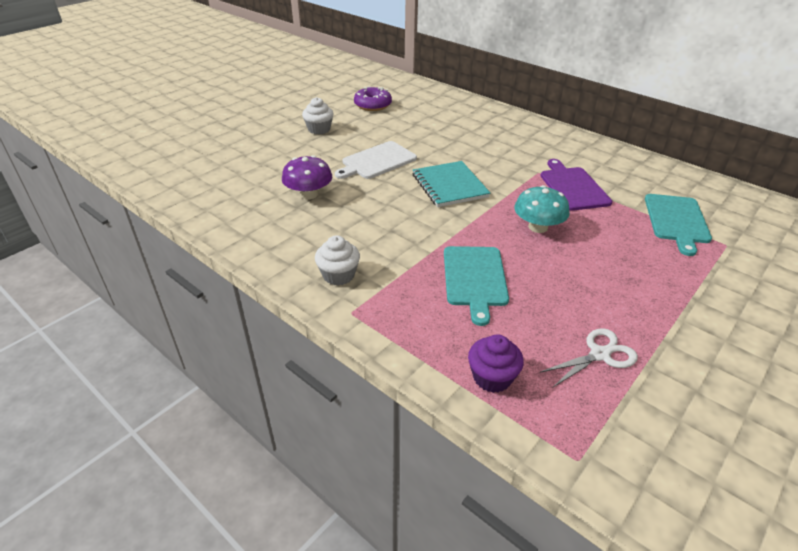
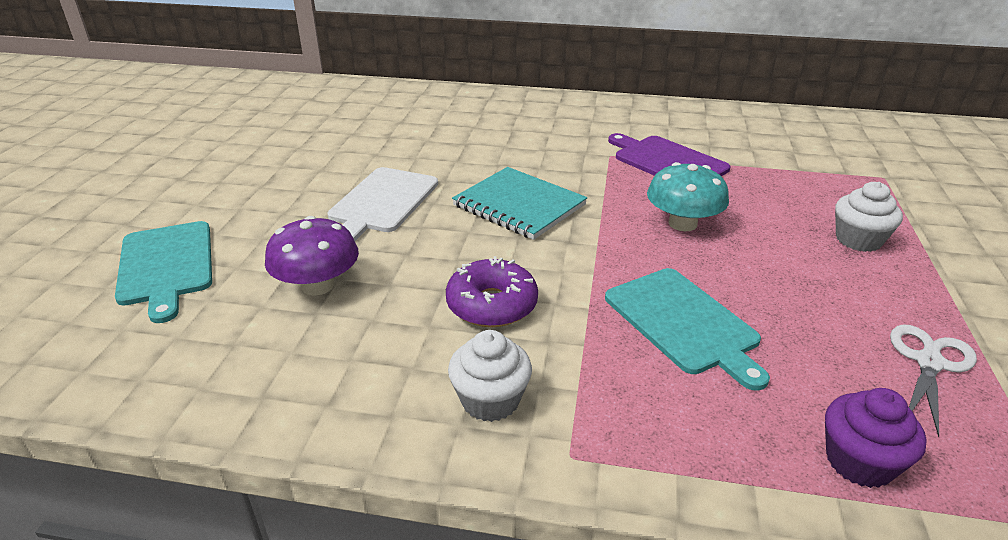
camera: 30 degrees left, 5 degrees down
(319, 129) = (245, 181): white cupcake -> white cupcake (858, 240)
(373, 105) = (301, 126): purple donut -> purple donut (492, 305)
(676, 220) = (811, 166): turquoise cutting board -> turquoise cutting board (166, 265)

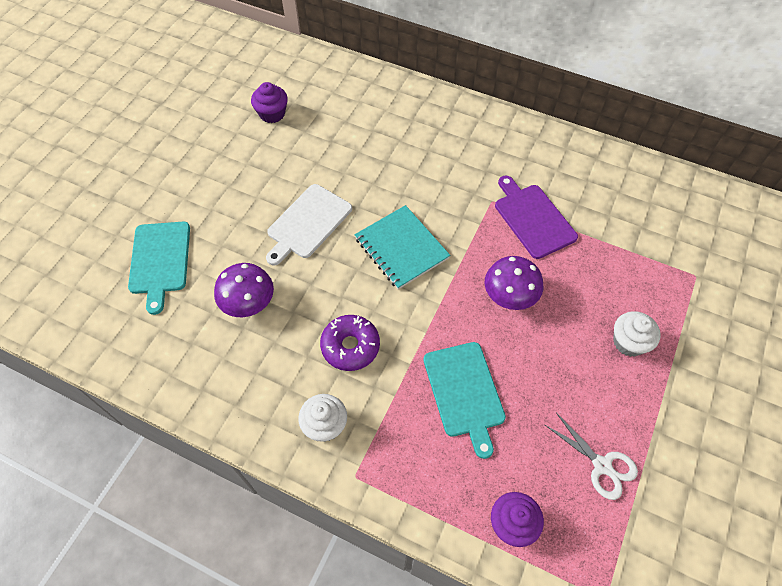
camera: 15 degrees right, 25 degrees up
(305, 126) = (272, 114): none -> purple cupcake
(682, 223) = (510, 295): turquoise mushroom -> purple mushroom
(929, 363) = (602, 465): white scissors -> white scissors turned 90 degrees clockwise

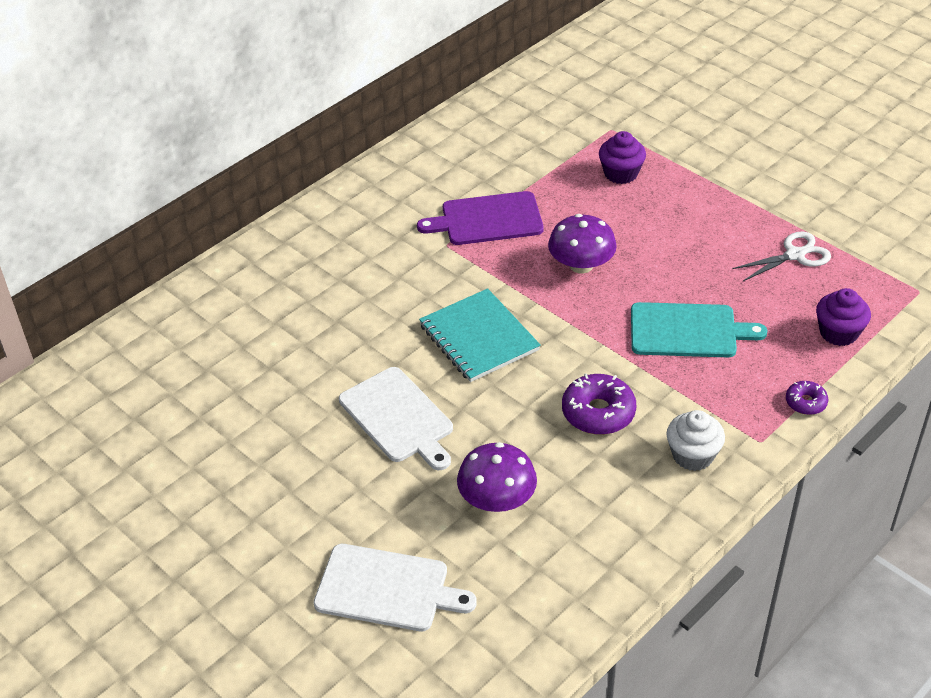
camera: 70 degrees left, 15 degrees down
(160, 260) = (387, 589): turquoise cutting board -> white cutting board
(272, 114) = (179, 420): purple cupcake -> purple cupcake (621, 173)
(401, 248) = (479, 338): turquoise notebook -> turquoise notebook turned 75 degrees clockwise
(412, 507) = (805, 402): none -> purple donut
(629, 342) = (670, 197): white cupcake -> none

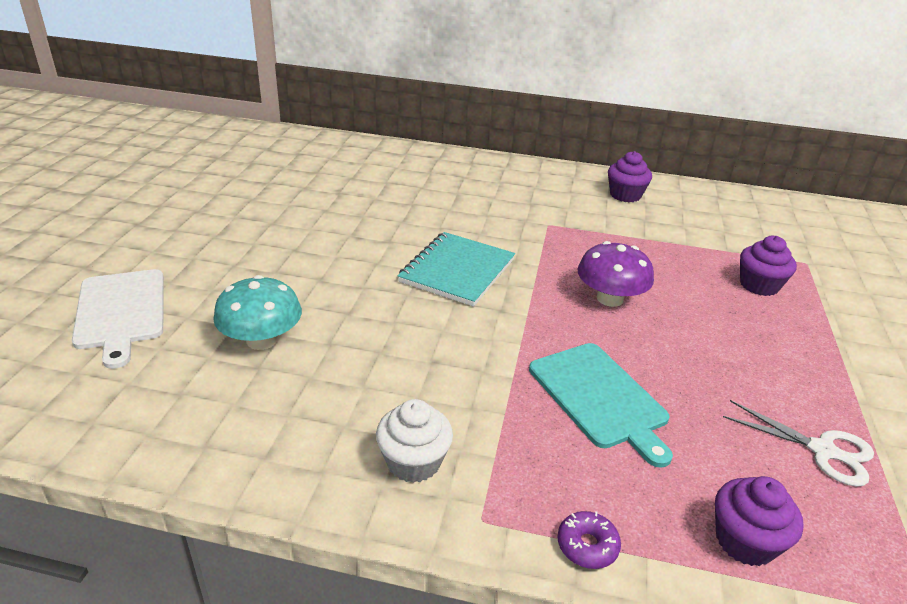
camera: 55 degrees right, 10 degrees down
(398, 417) = (328, 259): white cutting board -> none
(433, 169) = (625, 195): none -> purple cupcake
(487, 219) = (602, 234): purple cutting board -> none
(497, 499) = (261, 340): purple mushroom -> turquoise mushroom
(598, 412) = (423, 369): purple donut -> none

